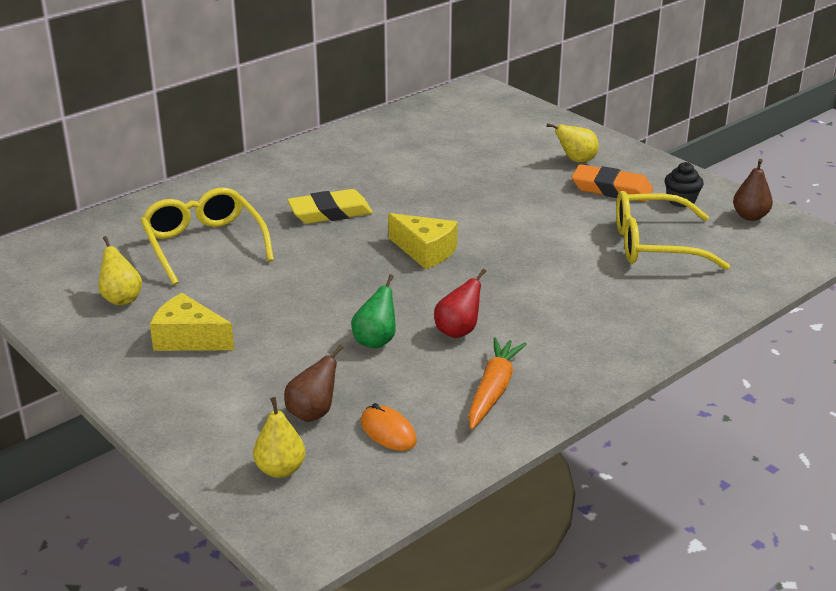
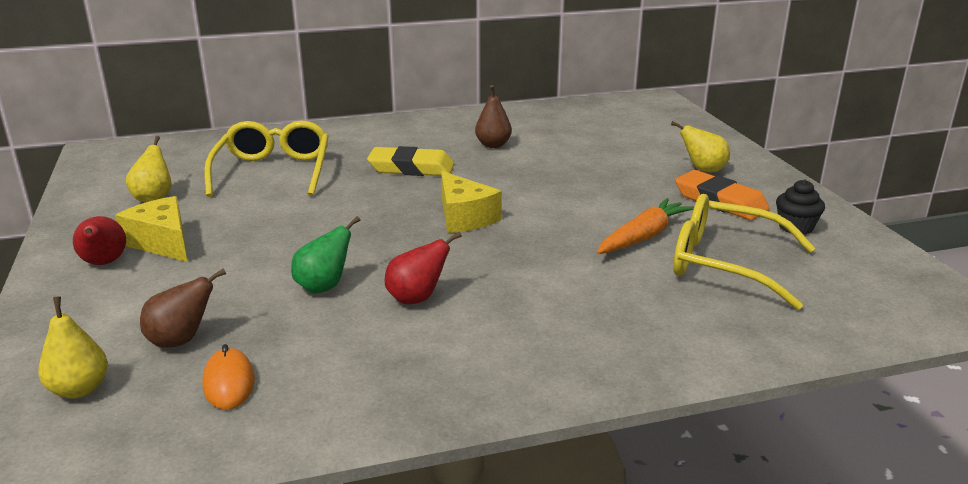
camera: 25 degrees right, 5 degrees down
(160, 370) = (104, 263): none -> red pear
(493, 390) = (388, 371): orange carrot -> orange carrot (643, 237)
(750, 216) = (874, 260): brown pear -> brown pear (493, 145)

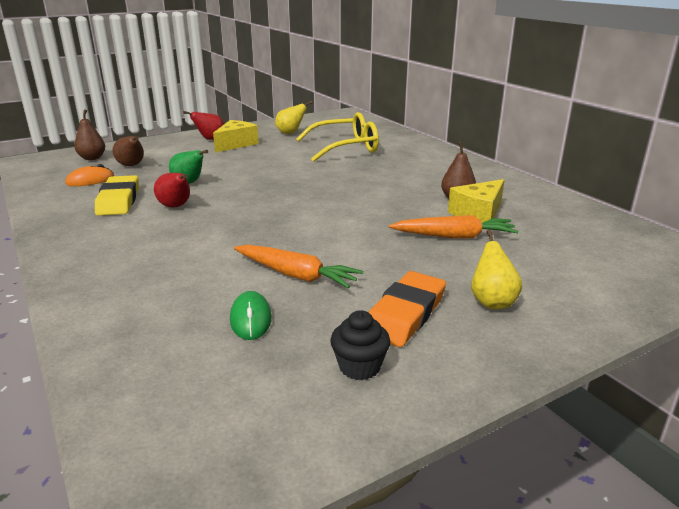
camera: 75 degrees right, 0 degrees up
(79, 389) = (92, 158): yellow pear -> brown pear
(411, 168) = (381, 179): yellow eraser -> yellow eraser (118, 200)
(464, 217) = (302, 205): yellow cheese -> yellow cheese (478, 214)
(582, 161) = (454, 236): none -> orange carrot
(725, 264) = (251, 319): yellow glasses -> green mouse

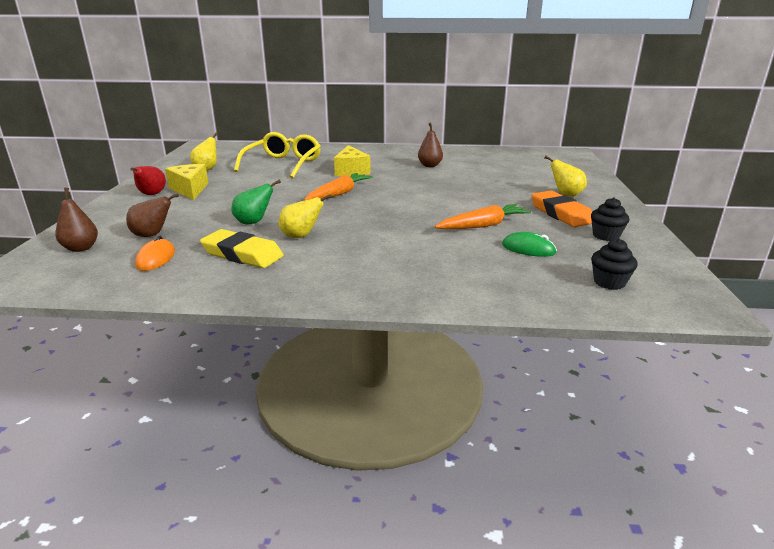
camera: 55 degrees left, 0 degrees up
(176, 206) = (301, 236): red pear -> yellow pear
(188, 400) = (609, 282): none -> black cupcake
(454, 236) = (481, 180): orange carrot -> orange carrot (339, 194)
(478, 214) = (459, 168): yellow cheese -> yellow cheese (351, 171)

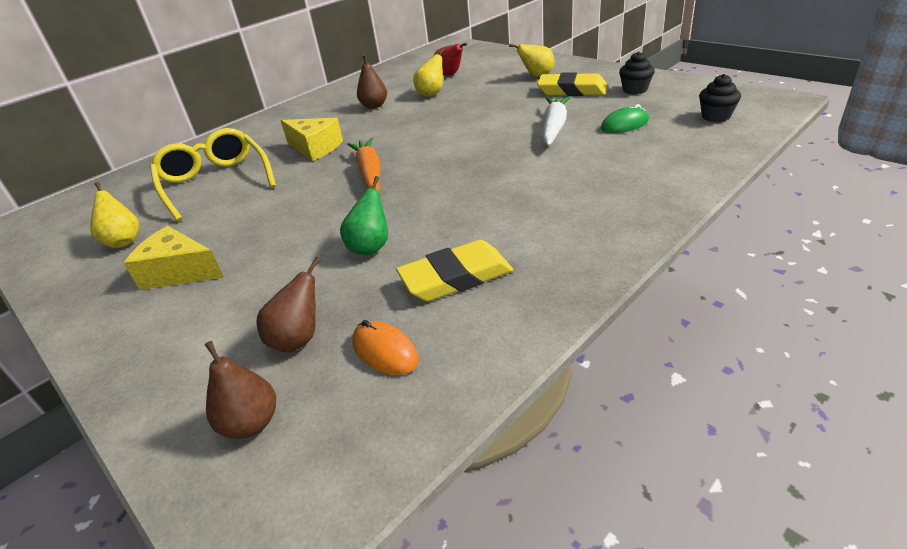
camera: 45 degrees left, 10 degrees up
(151, 195) = (139, 311): red pear -> red pear (450, 75)
(301, 236) = (454, 225): yellow pear -> yellow pear (432, 94)
(483, 225) = (554, 127): orange carrot -> white carrot
(561, 213) = (572, 90): orange eraser -> yellow eraser

